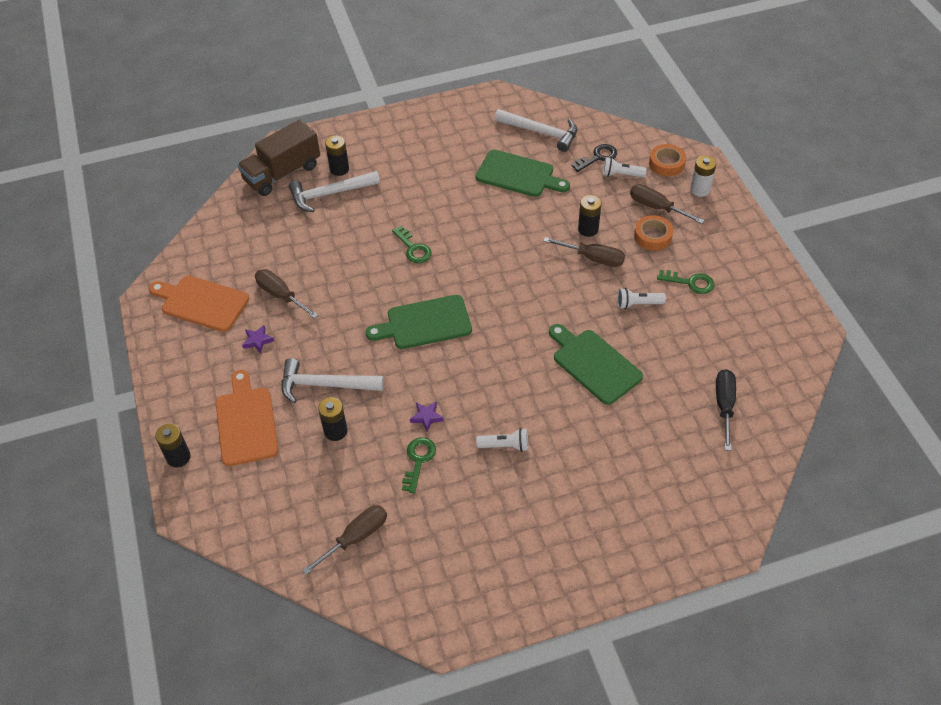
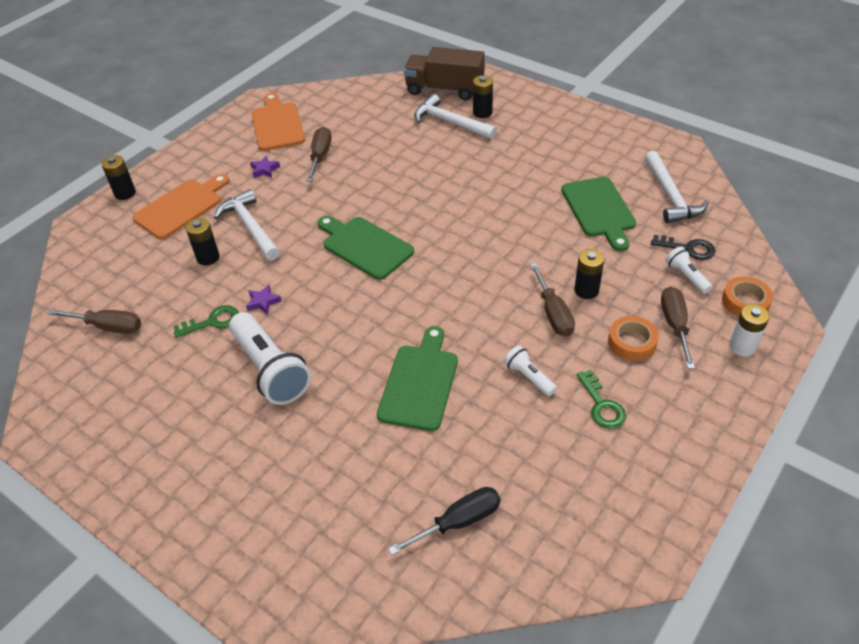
camera: 55 degrees right, 5 degrees down
(413, 248) = (441, 196): green key -> none
(505, 446) = (270, 369): white flashlight -> white flashlight, size x2.02

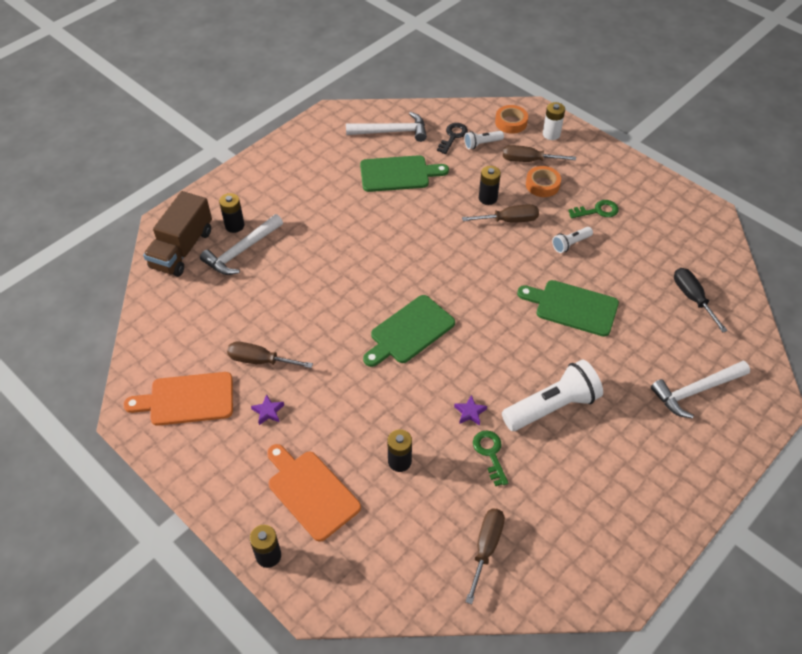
camera: 85 degrees left, 5 degrees up
(250, 227) = (360, 424): white hammer -> white hammer (696, 391)

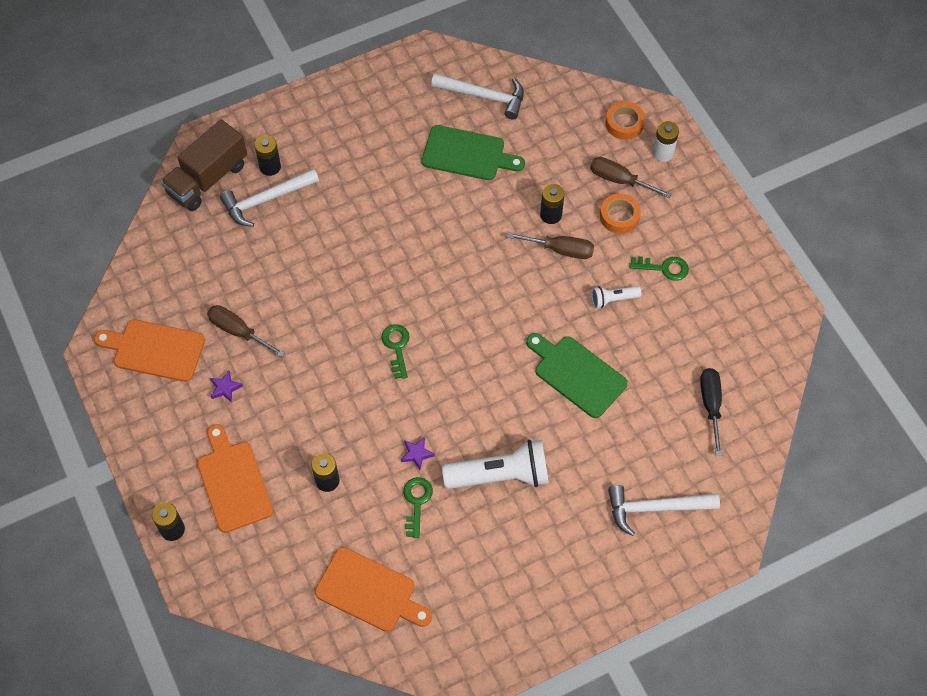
camera: 20 degrees right, 10 degrees up
(409, 331) = (396, 347): green cutting board -> green key
(453, 136) = (550, 123): black key -> none
(482, 144) = (578, 142): white flashlight -> none
(486, 548) = (369, 591): brown screwdriver -> orange cutting board

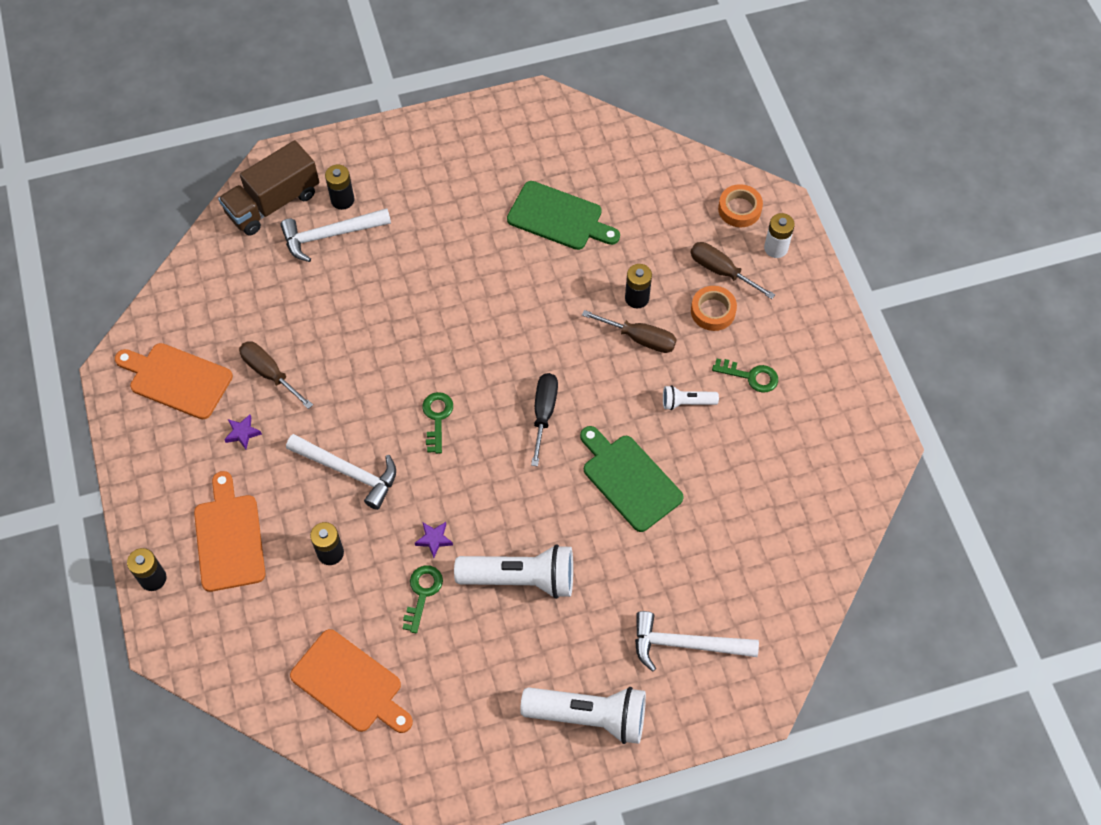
camera: 10 degrees right, 0 degrees up
(484, 96) = (590, 157): white hammer -> white hammer (348, 471)
(584, 584) = (589, 716): none -> white flashlight
(711, 405) = (772, 538): black screwdriver -> black screwdriver (544, 413)

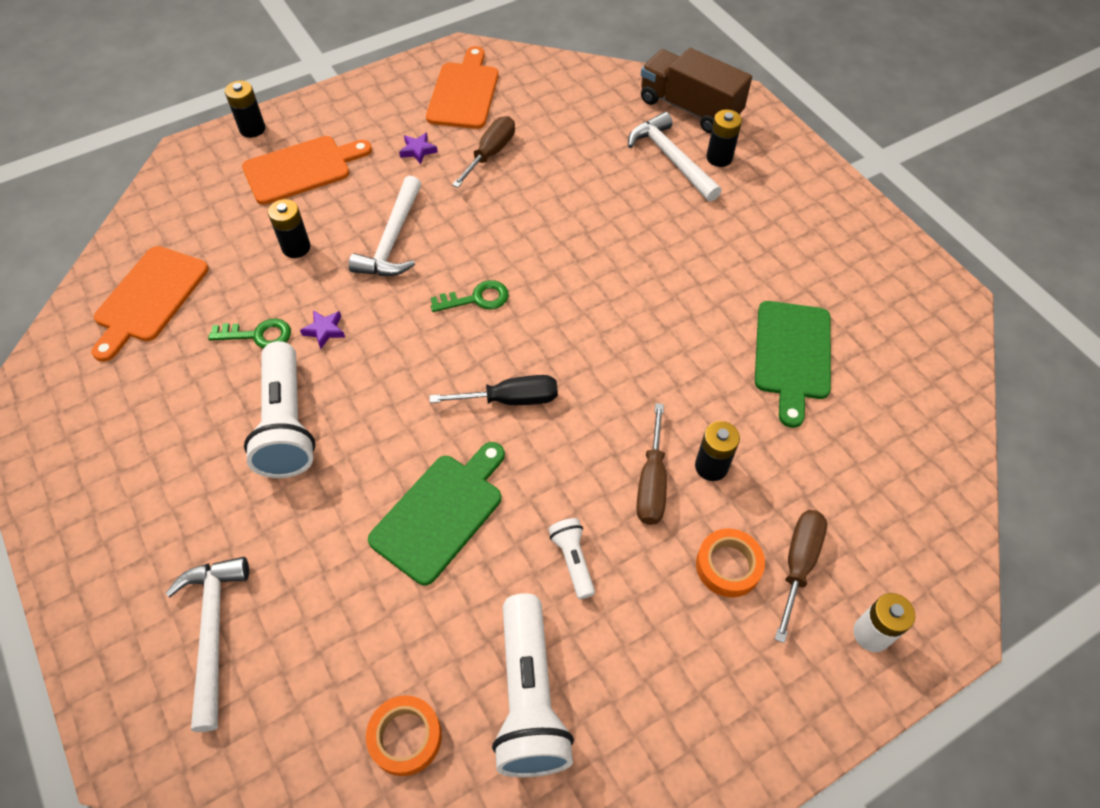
camera: 75 degrees right, 5 degrees down
(589, 716) = (111, 535): white flashlight -> white flashlight (529, 697)
(739, 209) = (913, 569): orange tape -> orange tape (405, 737)
(751, 376) = (641, 639): green key -> none

